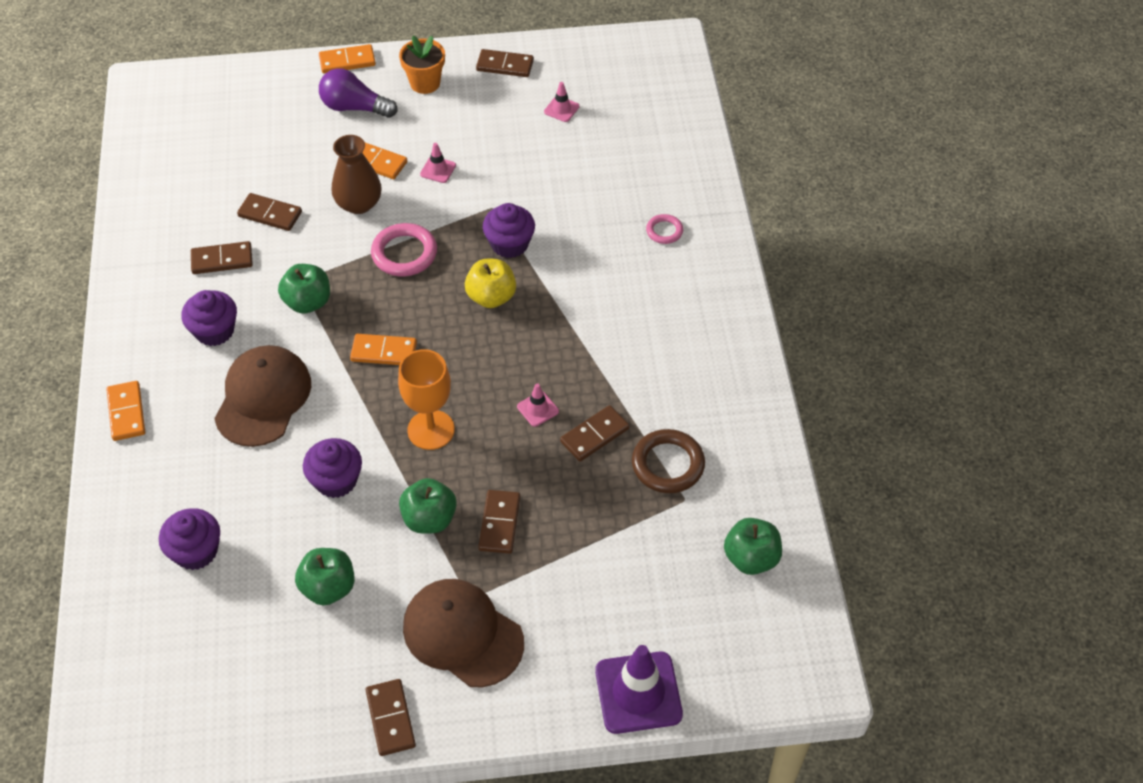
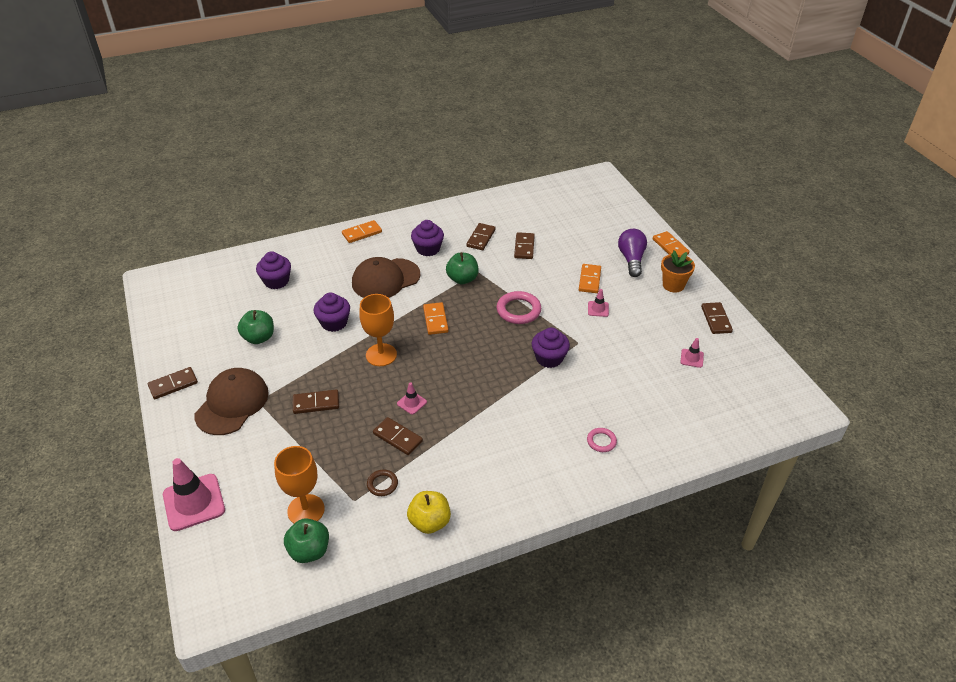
camera: 75 degrees right, 10 degrees down
(222, 260) = (481, 238): brown domino -> brown domino turned 45 degrees clockwise
(263, 398) = (385, 279): brown cap -> brown cap turned 150 degrees clockwise
(359, 204) = (550, 281): brown vase -> none
(429, 519) = (313, 369): green apple -> none
(491, 297) = (499, 359): yellow apple -> yellow apple (429, 522)
(638, 692) = (194, 502): purple traffic cone -> pink traffic cone
(668, 464) = (382, 484): brown ring -> brown ring, size x0.57
(687, 556) = (306, 510): none -> orange goblet

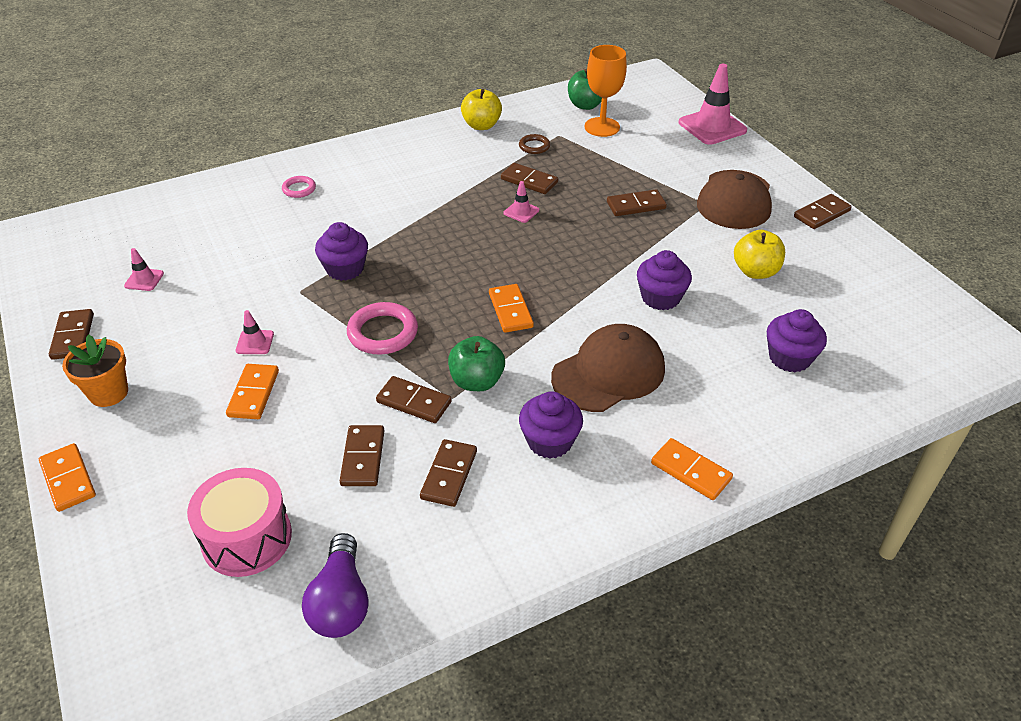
camera: 175 degrees right, 0 degrees up
(259, 338) = (755, 271): green apple -> yellow apple
(362, 233) = (691, 471): orange domino -> orange domino turned 75 degrees clockwise
(381, 355) = (576, 260): orange goblet -> none
(498, 270) = (414, 402): none -> brown domino
(574, 221) = (247, 538): none -> pink drum
(631, 259) = (160, 442): purple light bulb -> purple light bulb (341, 602)

